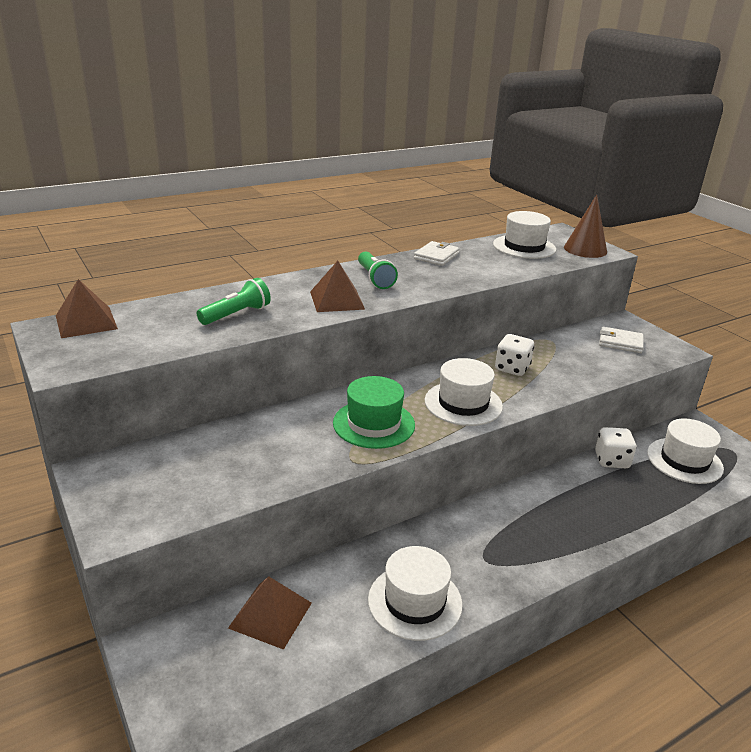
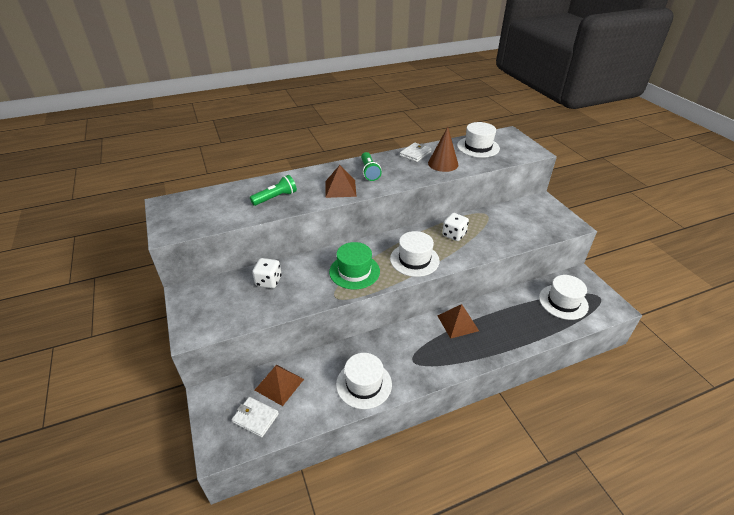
camera: 10 degrees right, 10 degrees up
(86, 322) = (186, 200): brown pyramid -> brown pyramid (457, 323)
(585, 249) = (520, 150): brown cone -> brown cone (443, 163)
(611, 460) = (513, 298): white dice -> white dice (268, 281)
(620, 342) = (534, 218): white wallet -> white wallet (255, 418)

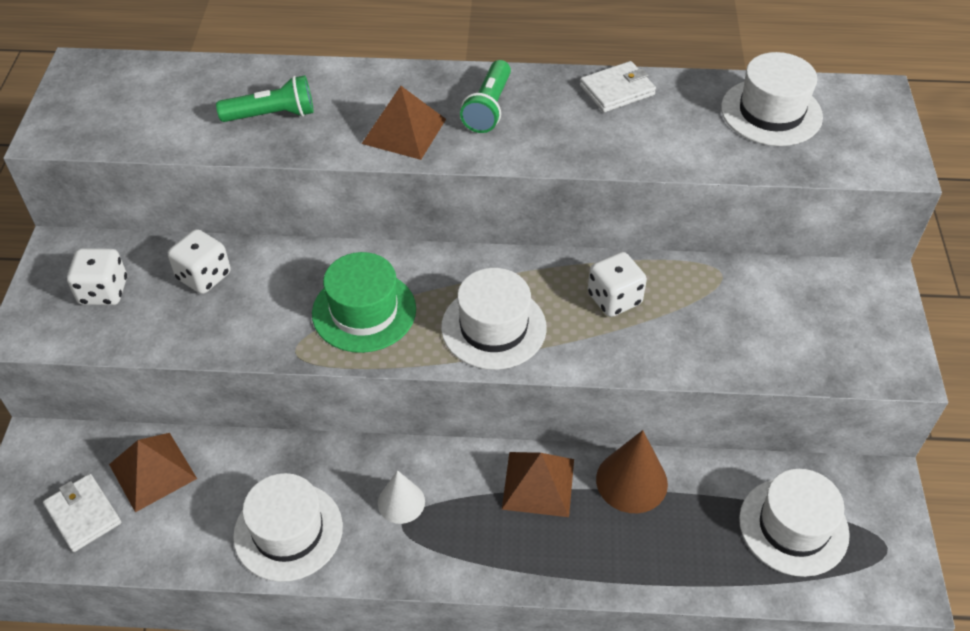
camera: 25 degrees right, 10 degrees up
(221, 303) = (103, 291): none -> white dice
(406, 352) = (401, 502): none -> white cone
(443, 163) = (657, 133): brown cone -> brown cone (631, 481)

